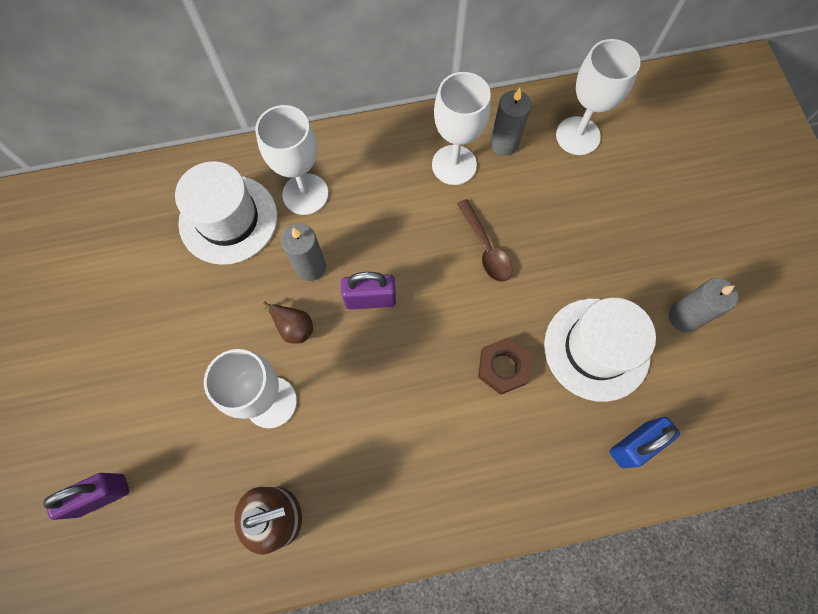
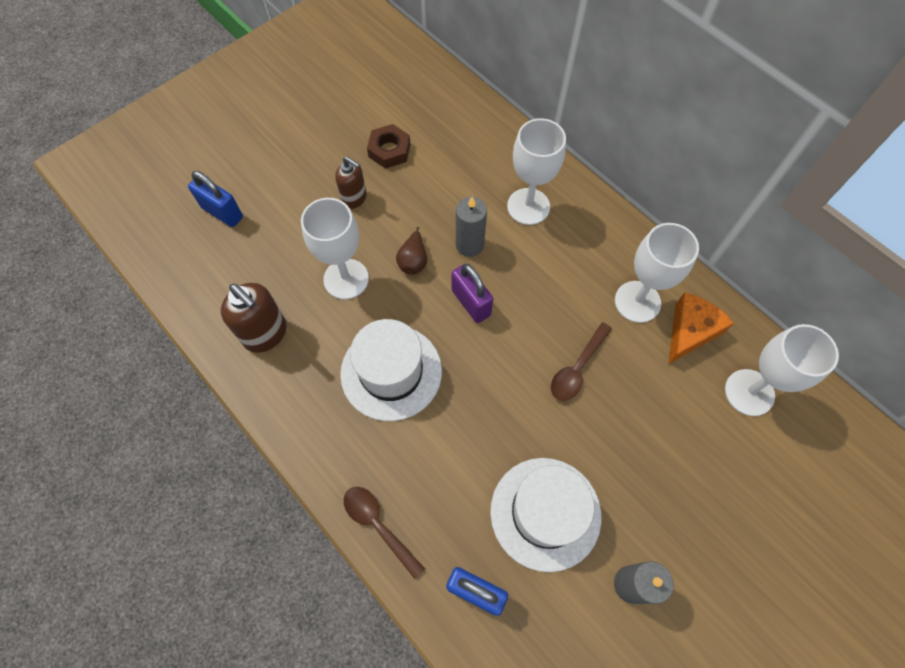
camera: 60 degrees right, 5 degrees down
(101, 495) = (222, 212): purple padlock -> blue padlock
(184, 346) = (354, 198): none -> brown soap dispenser
(228, 219) = (470, 168): white hat -> white hat (391, 372)
(503, 367) = (477, 438): brown nut -> brown nut (389, 150)
(504, 144) = (690, 332): grey candle -> orange cheese
(537, 500) = (378, 525): none -> brown spoon

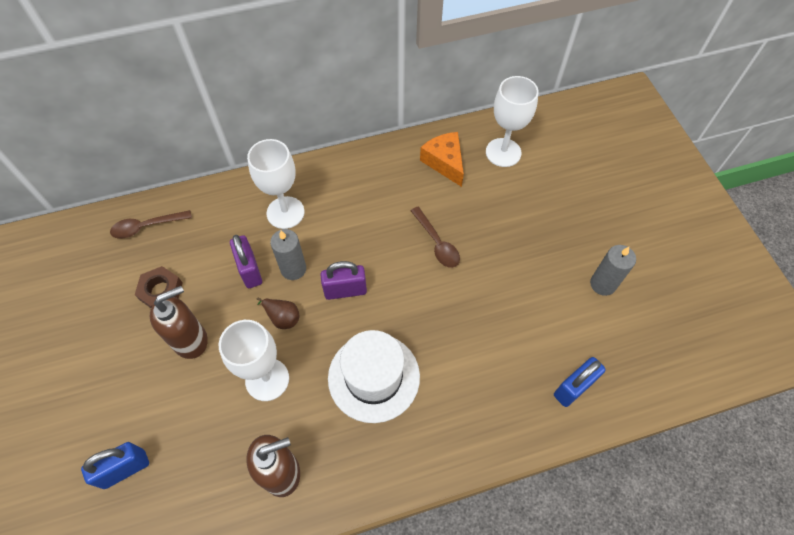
camera: 65 degrees left, 5 degrees down
(354, 198) = (191, 340): brown soap dispenser -> brown soap dispenser, size x1.52
(378, 525) = (498, 440): brown spoon -> brown spoon (147, 227)
(448, 208) = (250, 270): none -> purple padlock
(545, 513) = (535, 314): white hat -> none
(637, 301) = (405, 181): white goblet -> none

